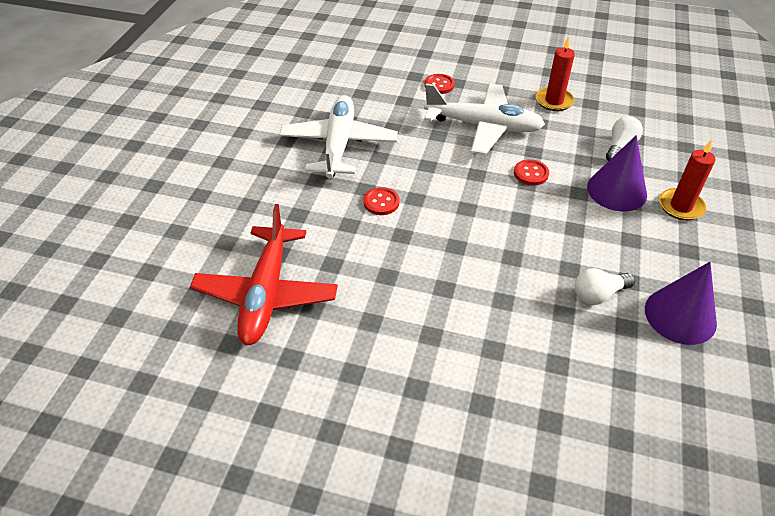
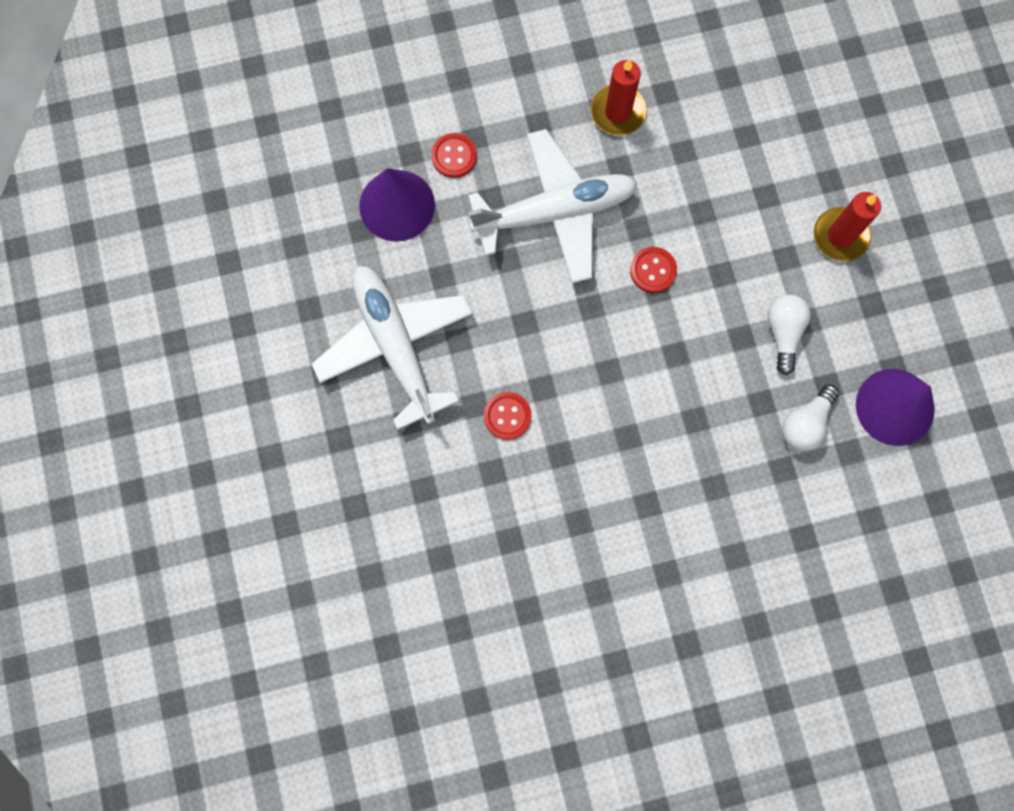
camera: 30 degrees left, 30 degrees up
(266, 294) = (467, 620): red plane -> none
(616, 190) = (761, 247): purple cone -> purple cone (397, 205)
(620, 147) = (735, 163): white light bulb -> white light bulb (783, 333)

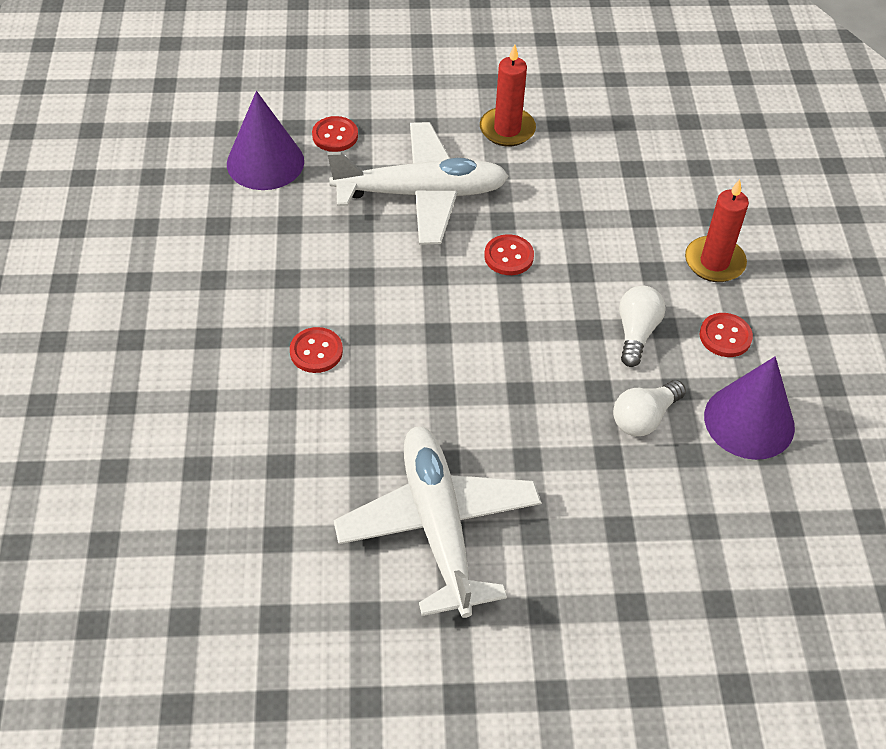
camera: 10 degrees right, 25 degrees down
(395, 345) = (221, 271): white plane -> white plane (438, 525)
(862, 319) = (725, 336): none -> red button

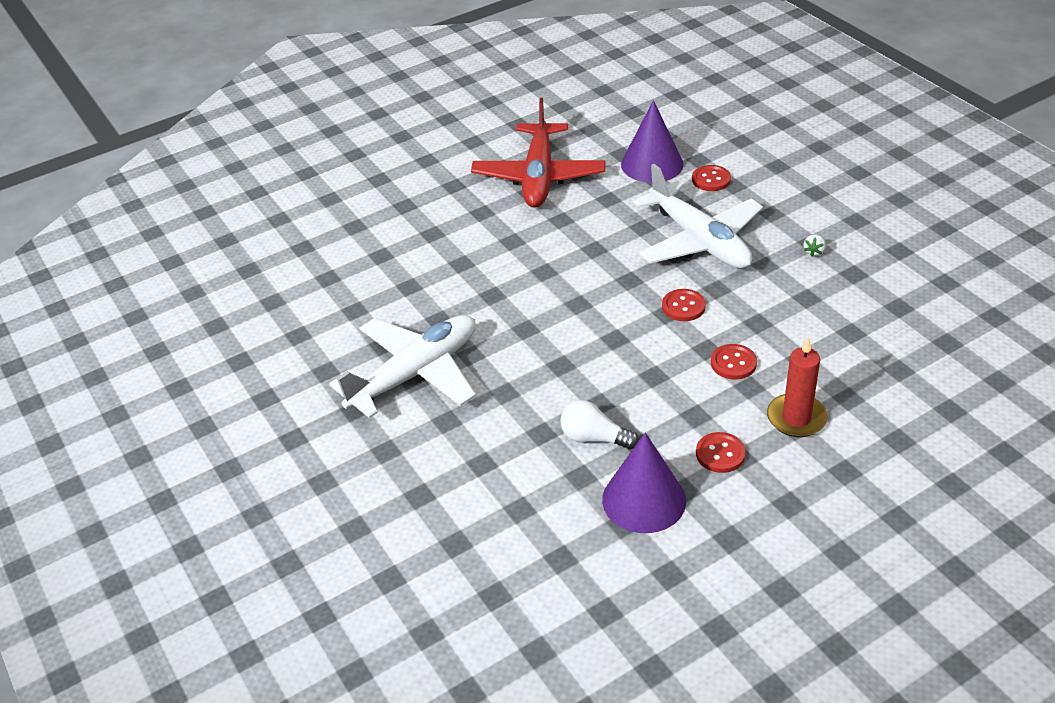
camera: 65 degrees right, 10 degrees down
(193, 259) = (538, 177): none -> red plane
(316, 351) = (511, 259): red button -> red button (733, 363)
(507, 129) = (814, 252): red candle -> white strawberry
(636, 333) = (674, 402): white light bulb -> none

